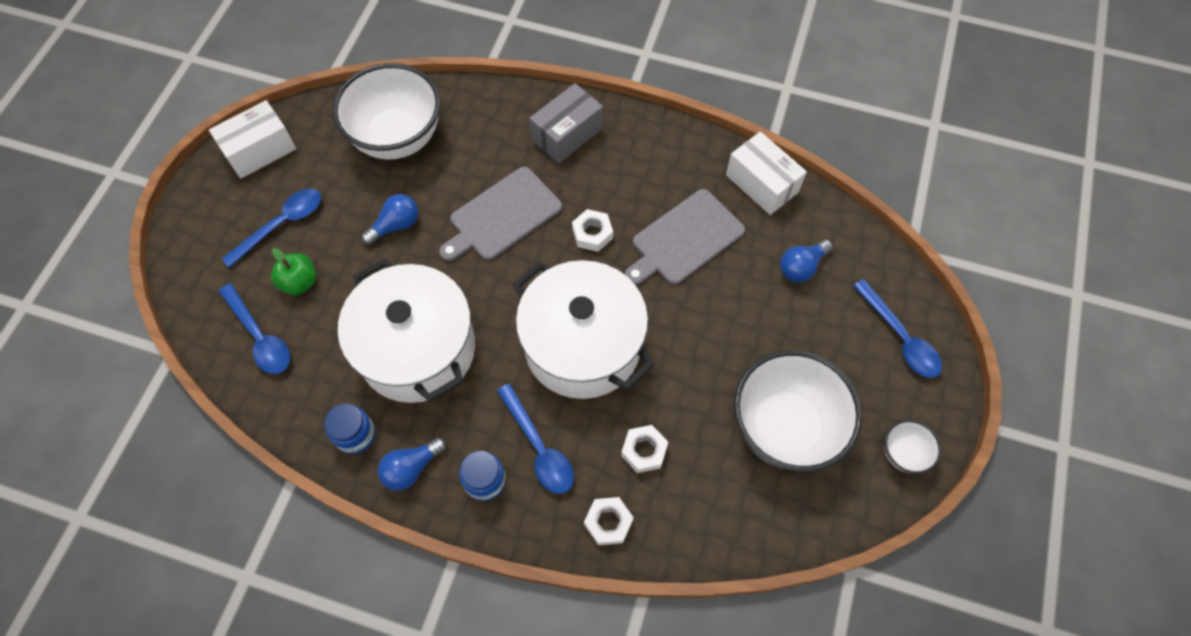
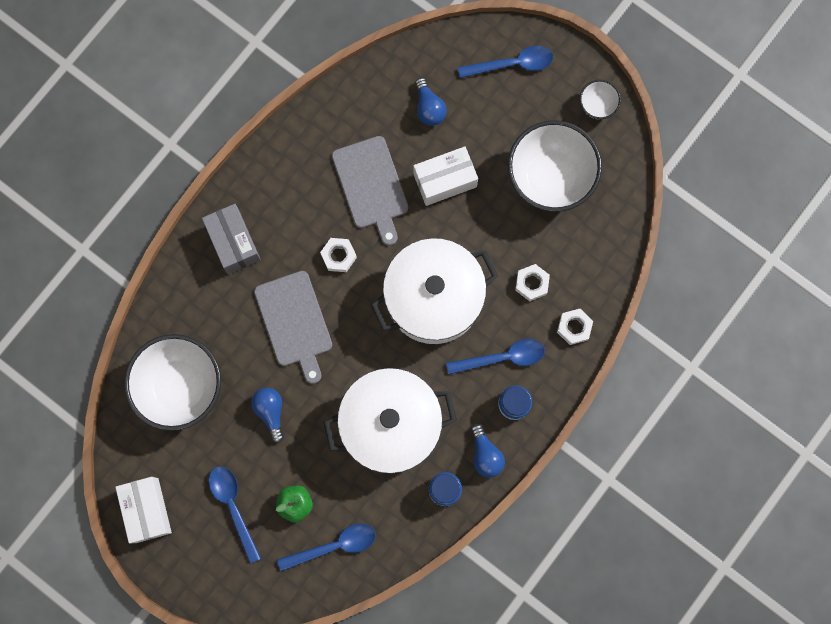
camera: 70 degrees left, 15 degrees up
(761, 184) = (343, 105): white box -> white box (445, 180)

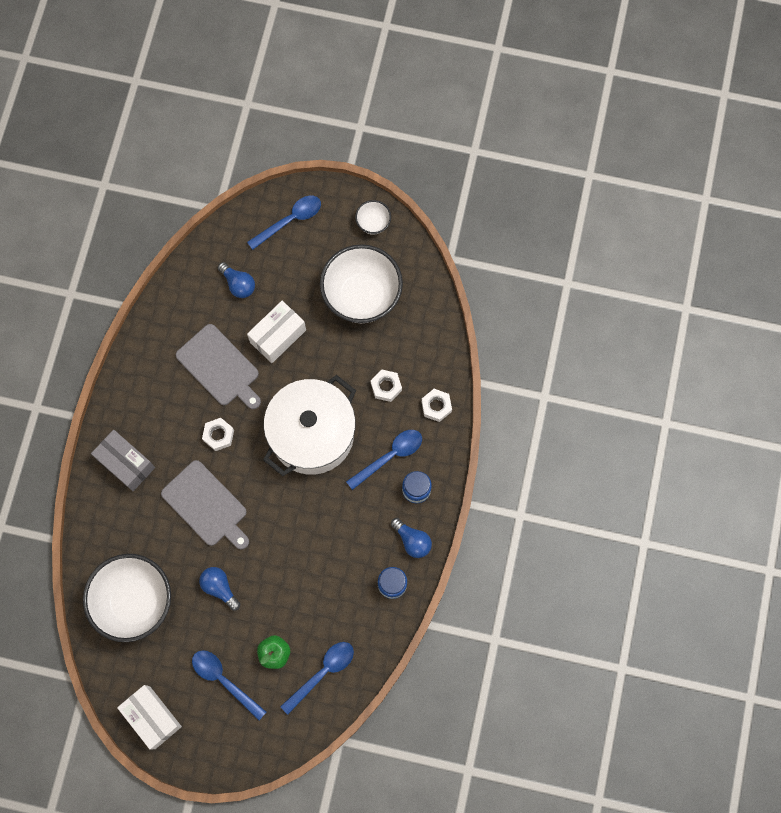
camera: 25 degrees left, 5 degrees down
(390, 424) = (324, 552): white pot -> none

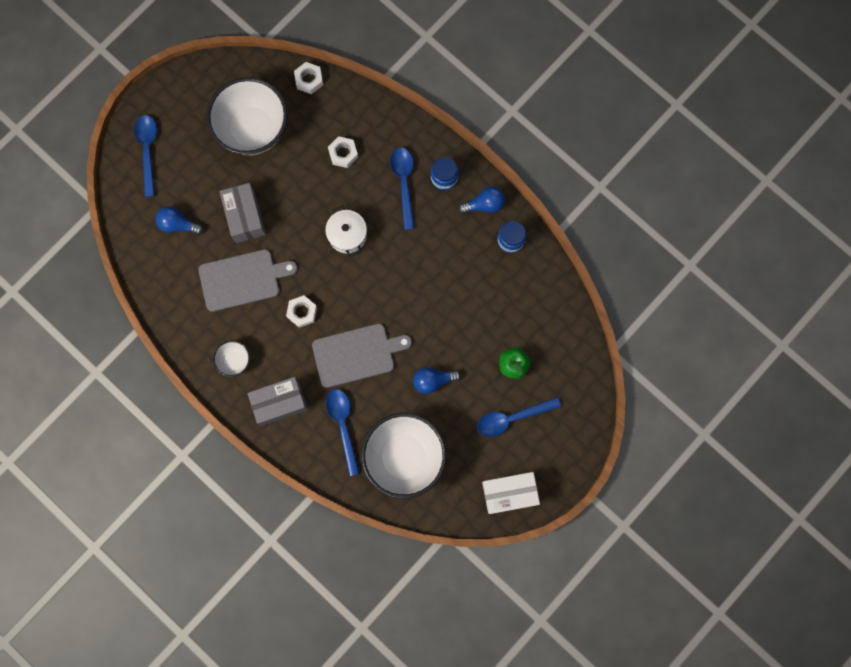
camera: 60 degrees left, 5 degrees up
(238, 284) = (178, 224): blue light bulb -> blue light bulb turned 150 degrees counterclockwise
(278, 336) = (245, 217): white box -> grey box
(312, 434) = (347, 235): white pot -> white pot, size x0.48
(323, 672) = (550, 335): blue spoon -> blue spoon (343, 425)
(373, 223) = (194, 85): white bowl -> white bowl (234, 361)
(436, 406) = (384, 123): white nut -> white nut (309, 80)

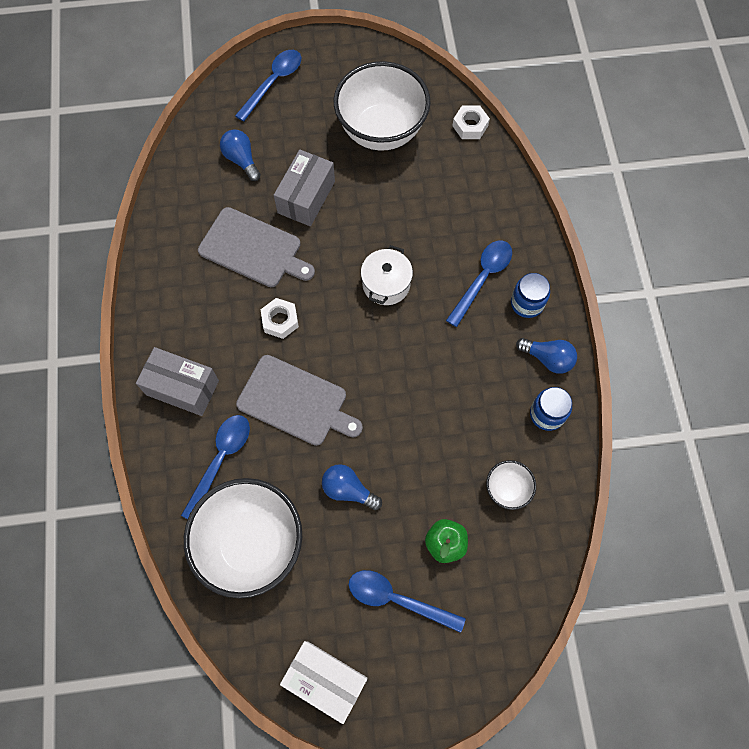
camera: 40 degrees right, 10 degrees down
(234, 361) = (178, 315): white bowl -> white bowl (507, 489)
(343, 153) = (446, 210): white nut -> none

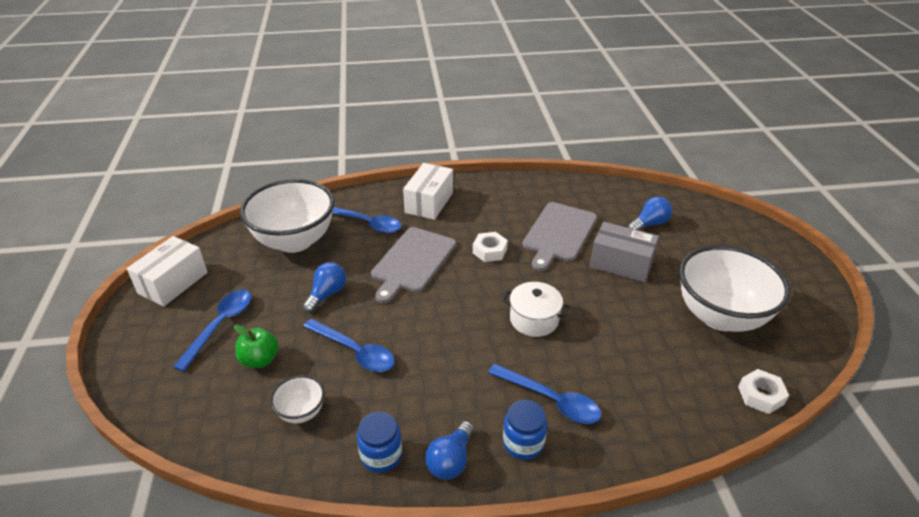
camera: 90 degrees right, 30 degrees down
(182, 387) = (429, 202): grey box -> white box
(273, 82) = (745, 240): blue spoon -> blue spoon (355, 351)

